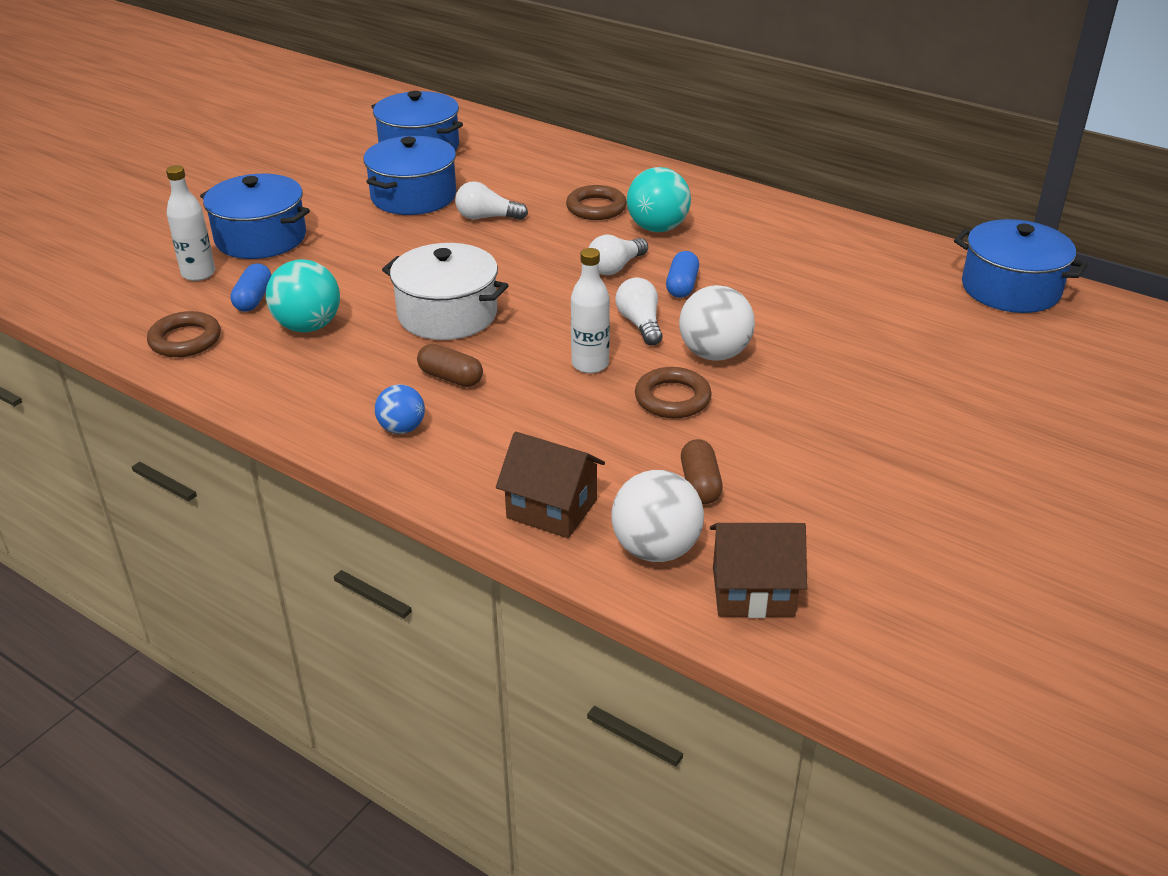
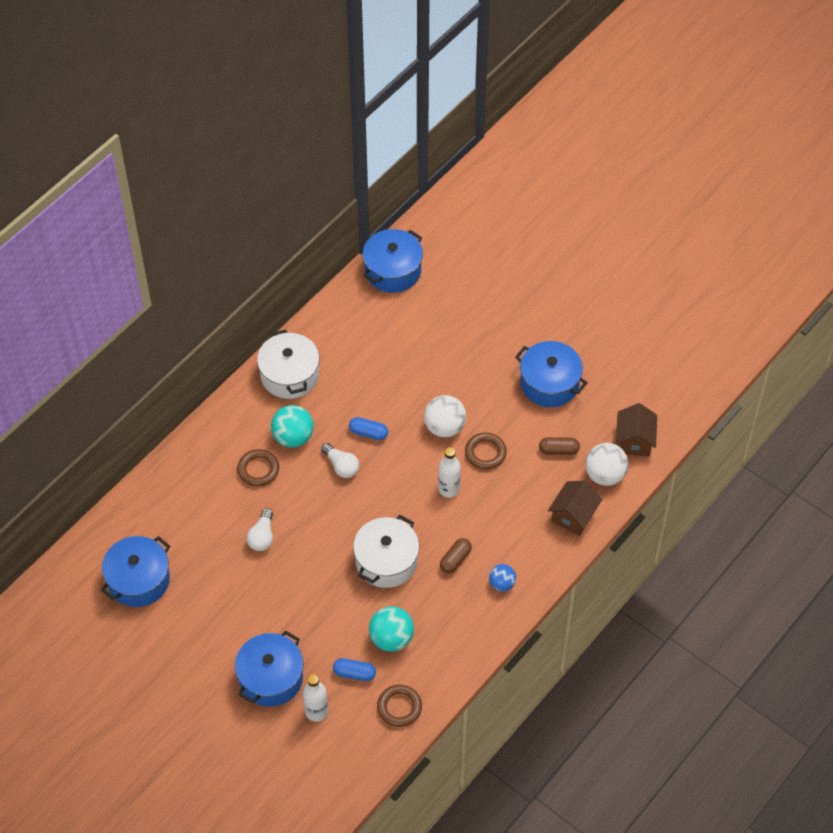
camera: 85 degrees left, 20 degrees up
(413, 196) = (222, 582): blue pot -> blue pot (549, 383)
(640, 324) = (409, 460): white light bulb -> none
(765, 219) = (289, 375): none -> white pot

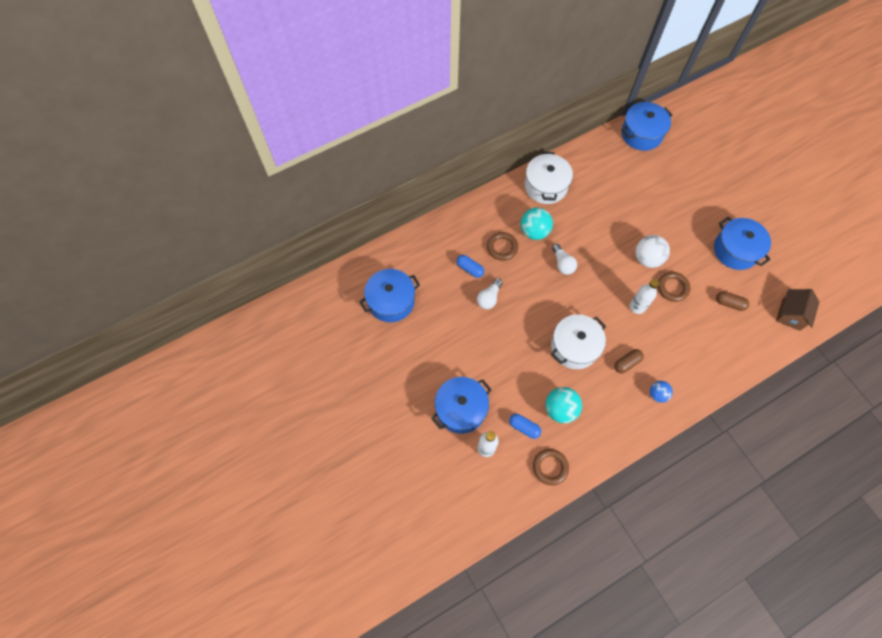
camera: 20 degrees right, 10 degrees up
(368, 433) = (589, 245): blue capsule -> blue capsule (470, 269)
(573, 516) = (727, 358): brown house -> none
(605, 475) = (761, 334): white ball -> none

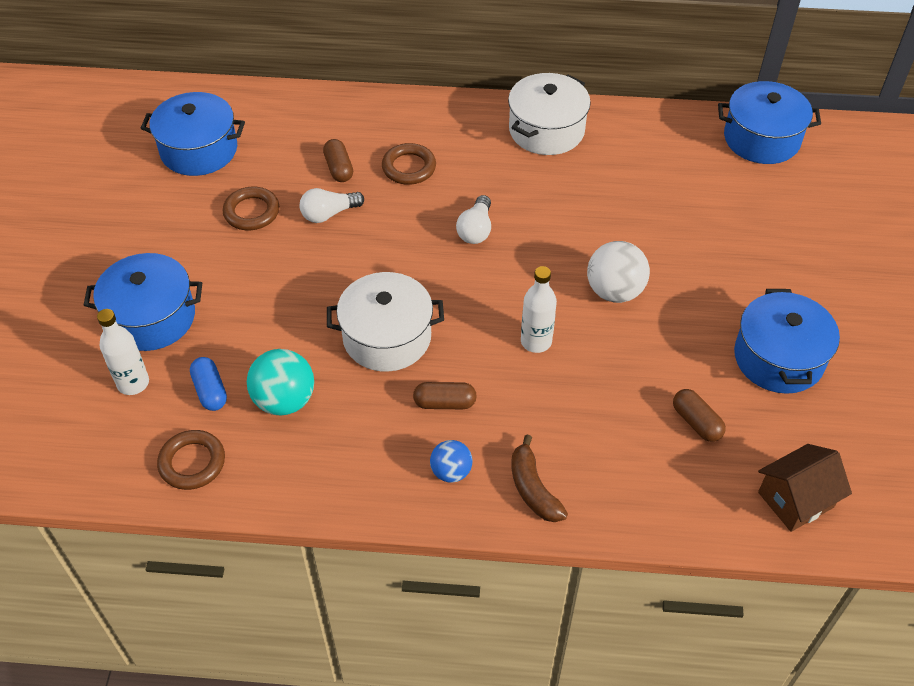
camera: 35 degrees right, 15 degrees down
(470, 269) = (339, 168): blue capsule -> brown capsule
(534, 231) = (474, 172): turquoise ball -> none
(672, 288) = (618, 349): brown ring -> brown ring (251, 212)
(695, 379) = (533, 488): none -> brown banana

